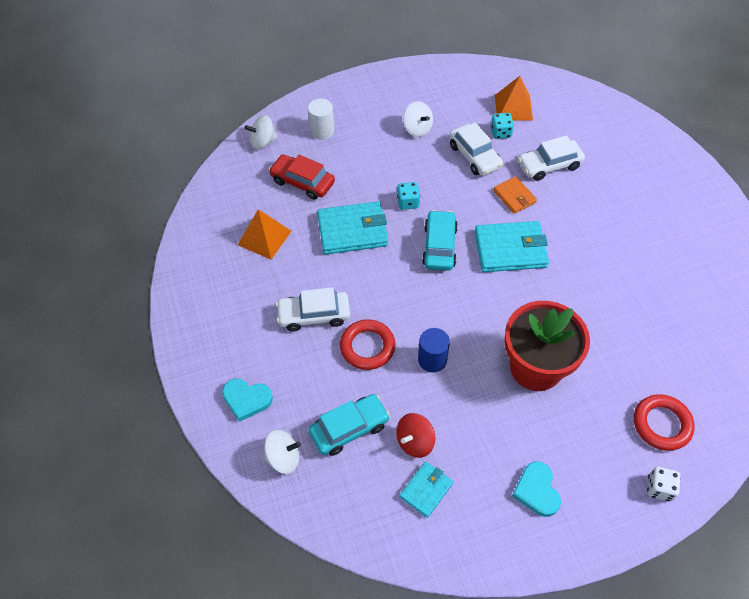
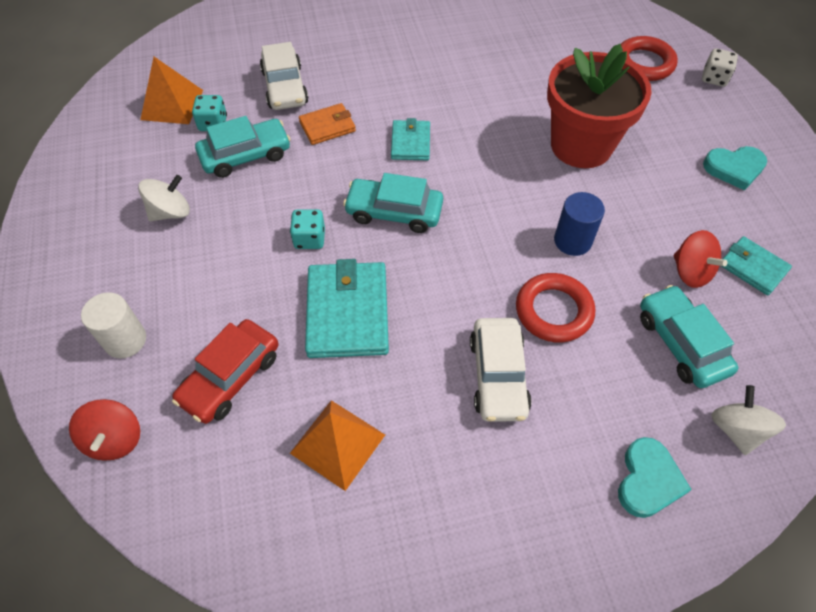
camera: 85 degrees left, 0 degrees up
(263, 142) = (115, 439): white spinning top -> red spinning top
(474, 156) = (245, 155): white car -> turquoise car
(510, 249) = (410, 143): turquoise wallet -> turquoise wallet, size x0.57

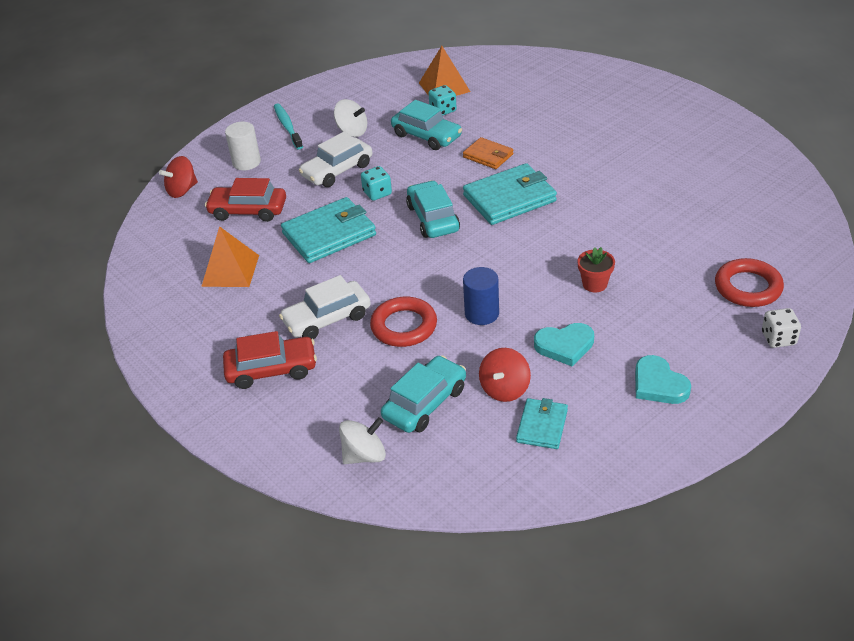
camera: 65 degrees right, 15 degrees down
(94, 268) = (287, 126): none -> turquoise toothbrush
(285, 87) = (509, 121): white car -> white car (337, 170)
(410, 143) = (509, 198): turquoise wallet -> turquoise wallet, size x1.76
(554, 468) = (271, 369): none -> red car
(581, 145) = (594, 284): red flower pot -> red flower pot, size x0.41
(648, 480) = (290, 418): turquoise heart -> turquoise heart (564, 346)

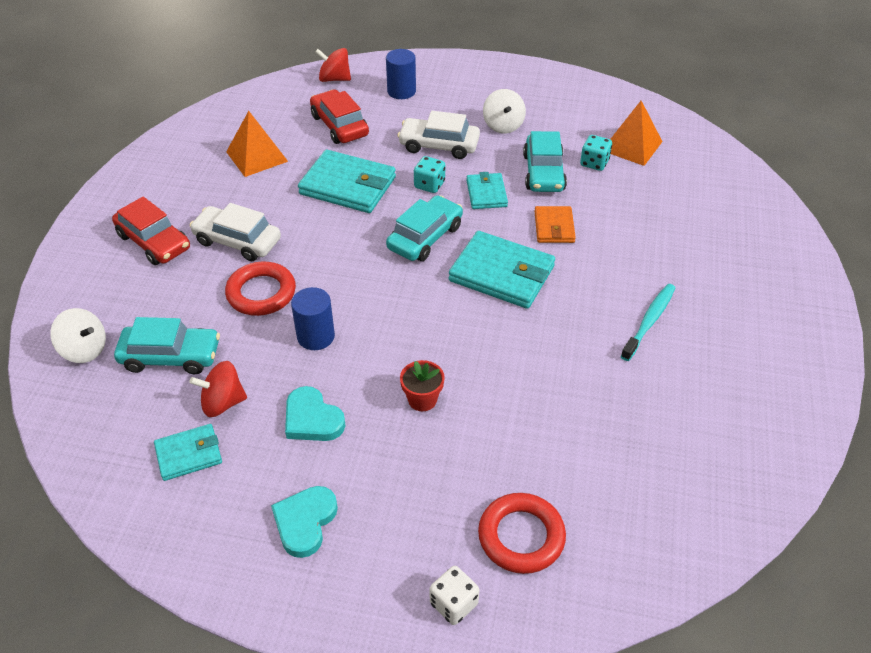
camera: 50 degrees right, 5 degrees up
(246, 162) = (401, 91): white cylinder -> blue cylinder
(287, 126) = (472, 87): turquoise toothbrush -> turquoise toothbrush (649, 321)
(418, 170) = (486, 193): none -> turquoise wallet

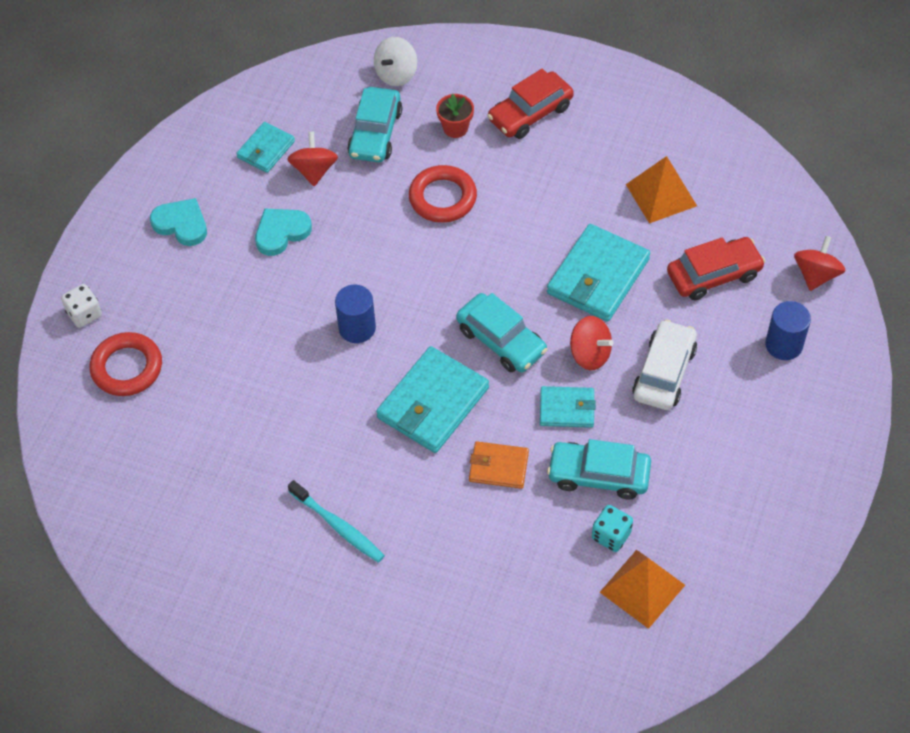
camera: 100 degrees right, 10 degrees up
(189, 454) = (266, 149): turquoise wallet -> turquoise wallet turned 45 degrees clockwise
(237, 241) = (520, 179): white car -> none
(316, 336) = (377, 238): blue cylinder -> blue cylinder (357, 328)
(422, 399) = (283, 314): red flower pot -> red flower pot (455, 128)
(429, 185) = (590, 354): turquoise dice -> red spinning top
(503, 125) = (700, 448): white spinning top -> none

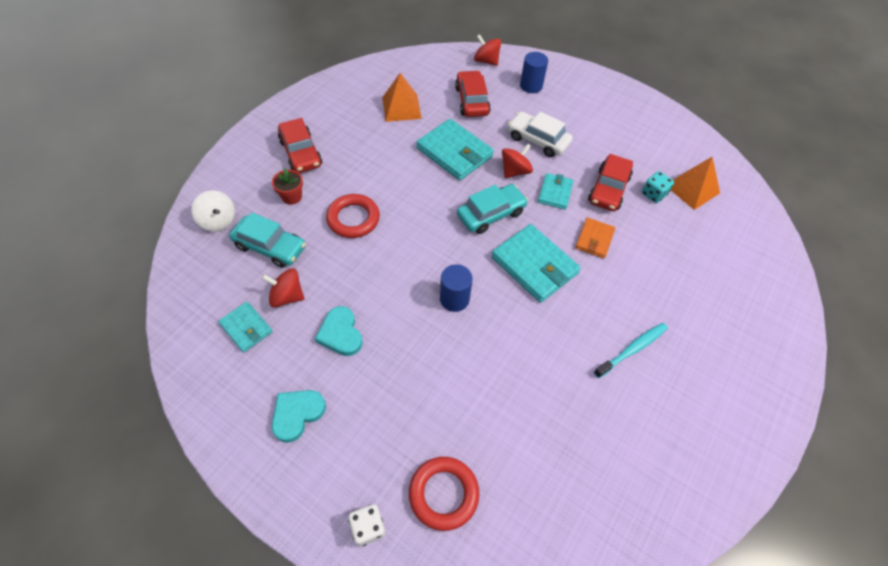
camera: 80 degrees left, 0 degrees up
(598, 475) = (608, 189): turquoise car -> red car

